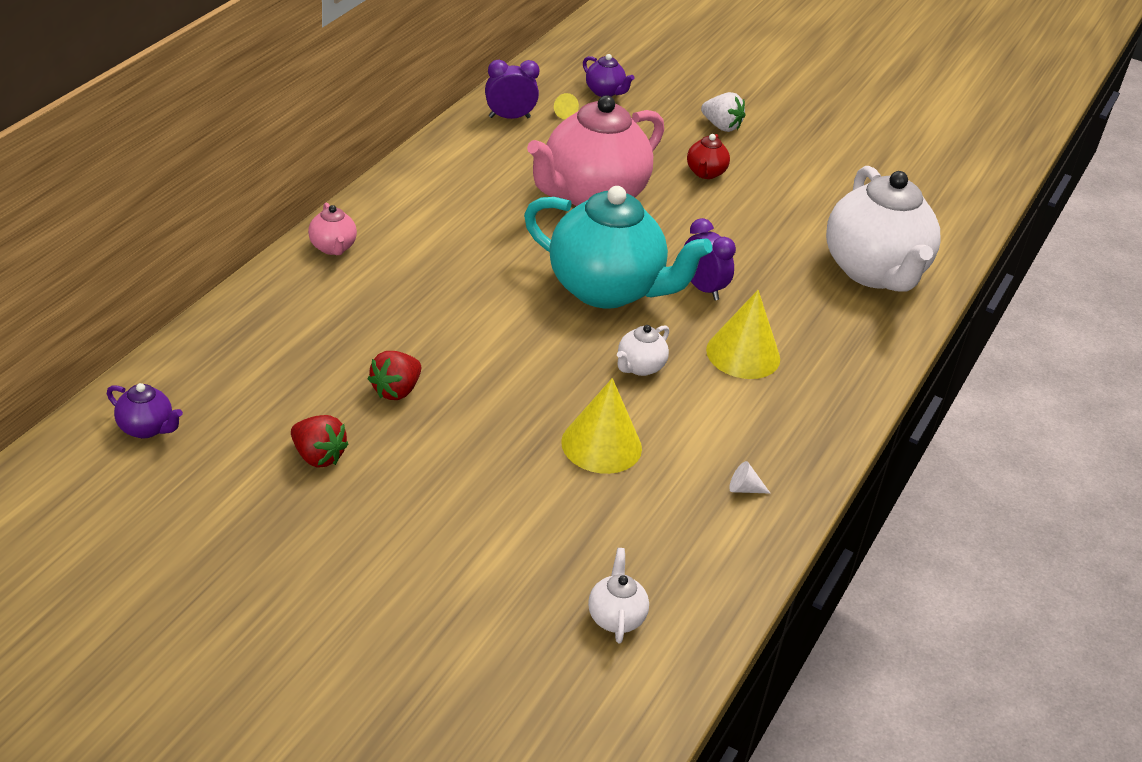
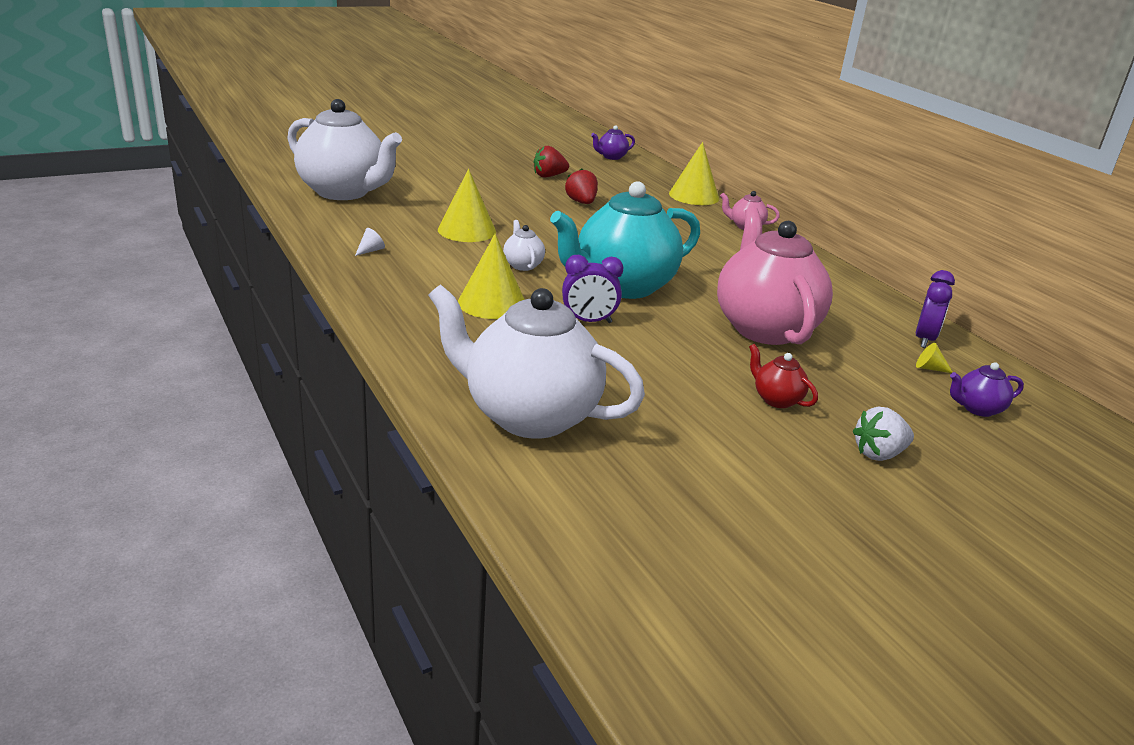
camera: 125 degrees right, 10 degrees down
(257, 308) = (694, 196): none -> yellow cone
(615, 618) = (344, 192): white teapot -> white teapot, size x2.43

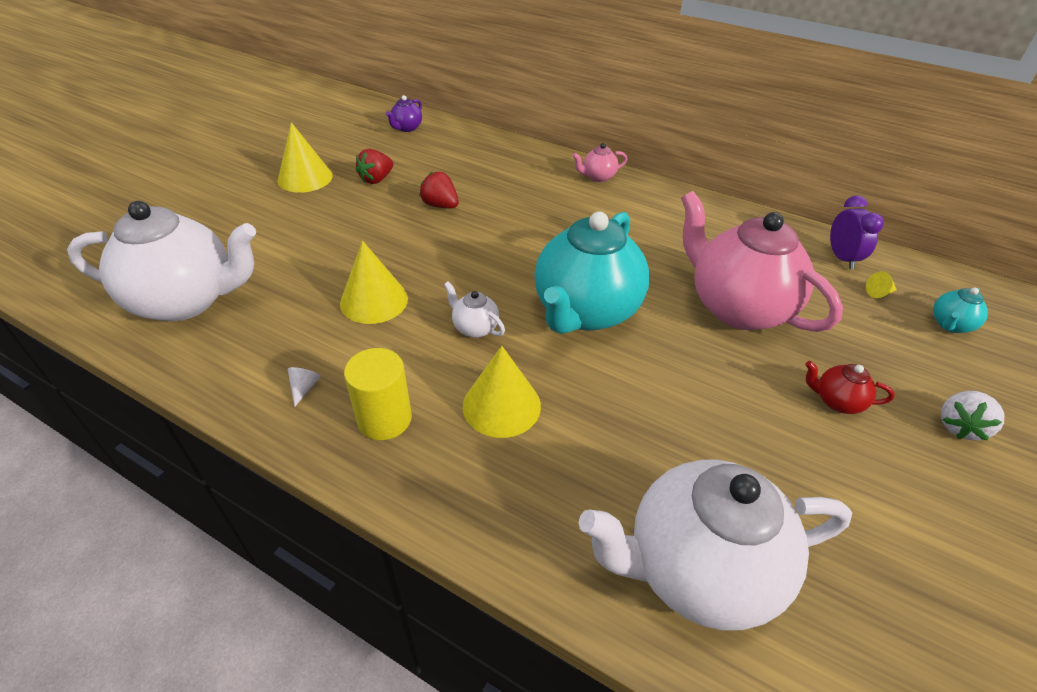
camera: 30 degrees left, 15 degrees up
(404, 280) = (384, 419): none -> yellow cylinder
(588, 321) = (607, 382): purple clock -> none
(694, 196) = (522, 153): yellow cone -> yellow cone (305, 178)
(977, 409) = (950, 325): purple teapot -> turquoise teapot

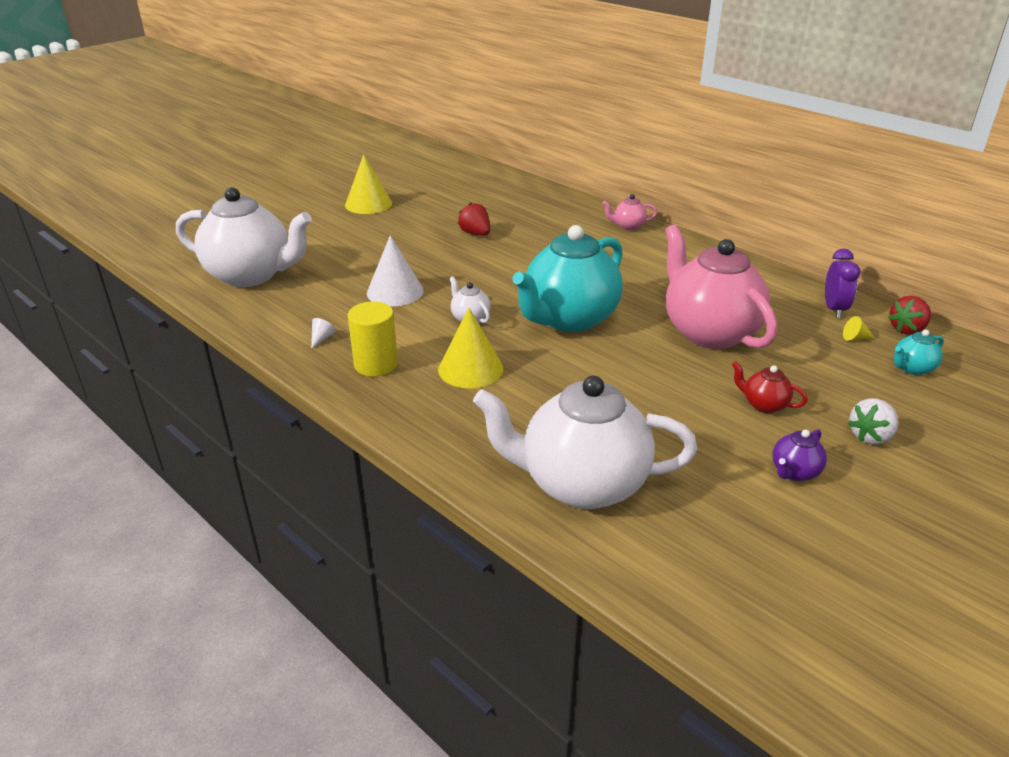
camera: 15 degrees right, 10 degrees down
(374, 300) = (395, 291): yellow cone -> white cone
(376, 179) = (428, 210): red strawberry -> red strawberry (907, 329)
(406, 128) = (468, 175): purple teapot -> purple teapot (794, 472)

